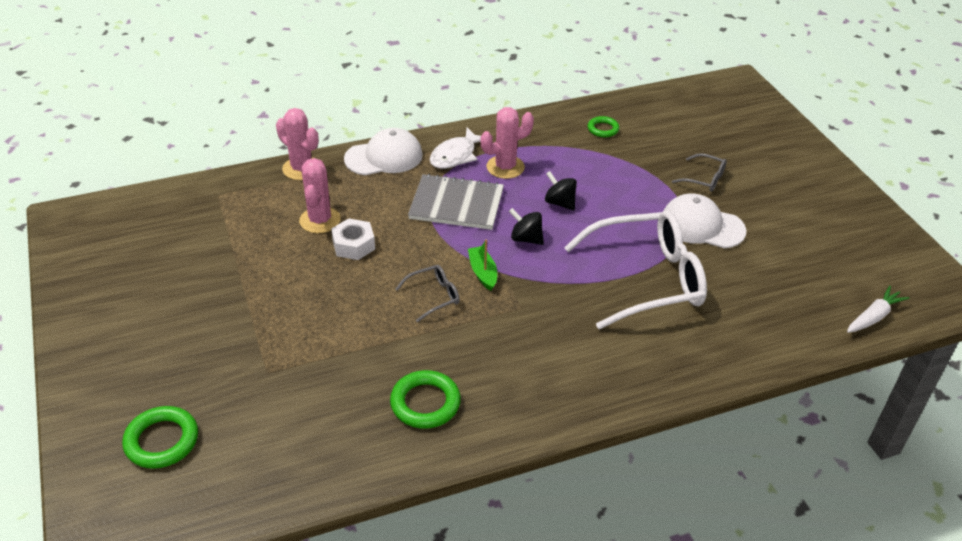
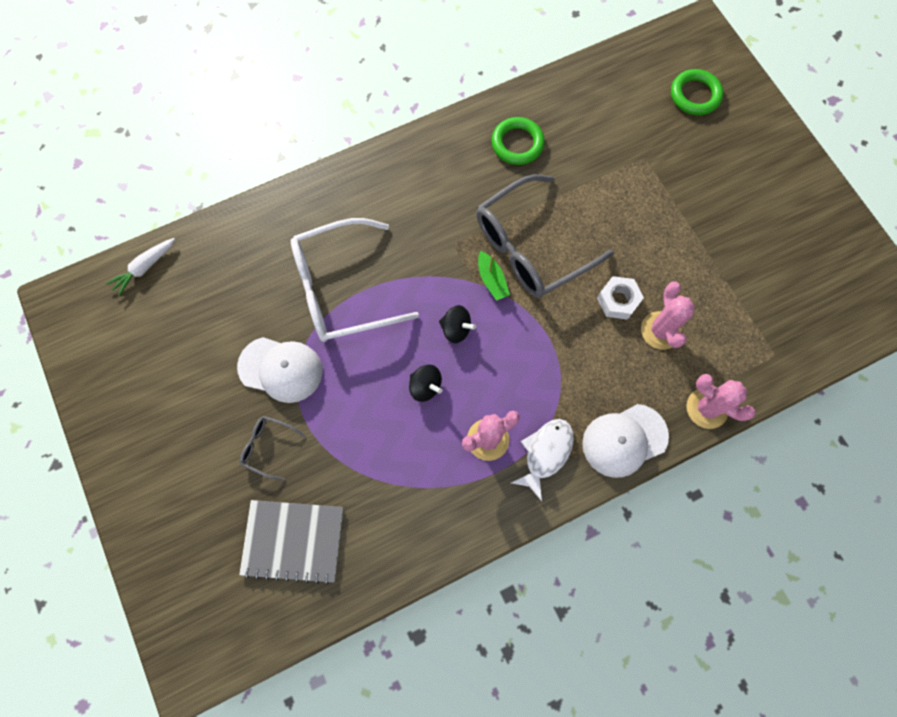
camera: 175 degrees right, 30 degrees up
(434, 296) = (530, 247): grey glasses -> grey glasses, size x2.32
(456, 204) = (531, 371): grey notebook -> grey notebook (293, 541)
(603, 129) = (378, 529): green ring -> none

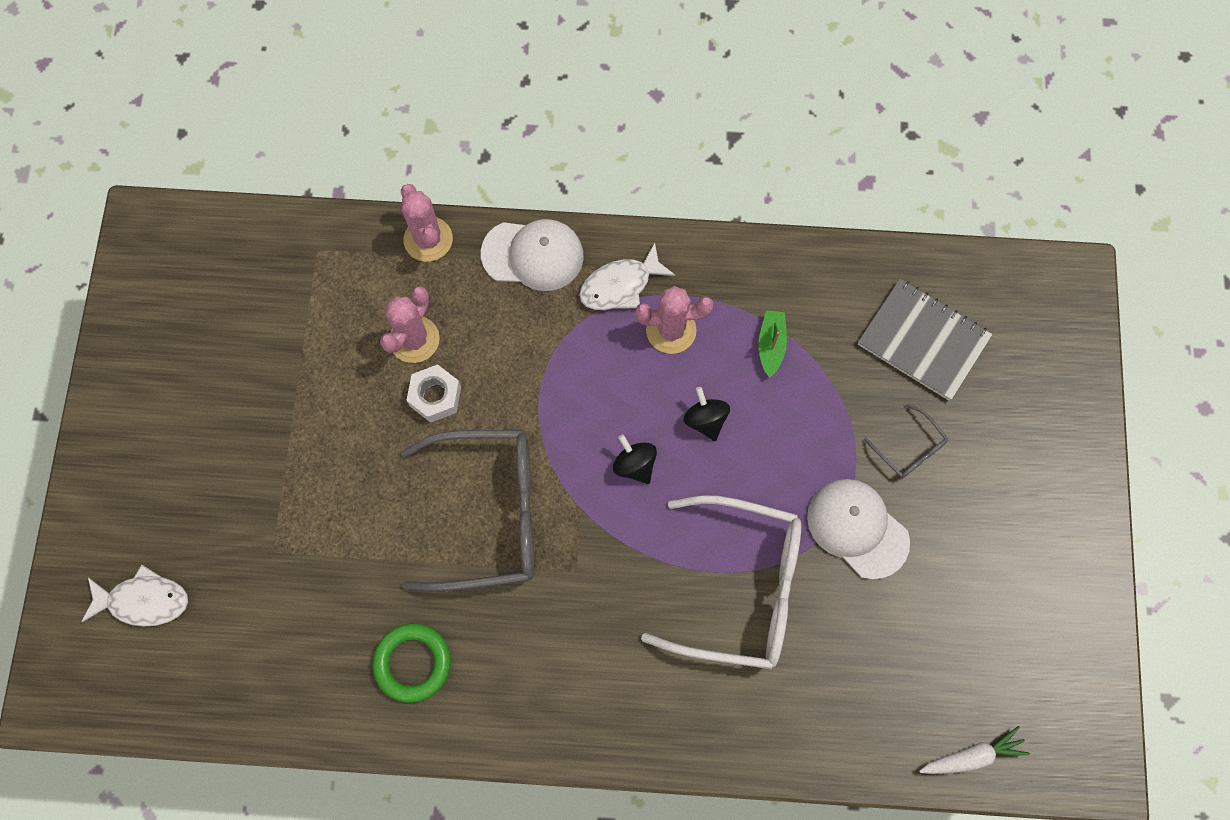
camera: 150 degrees left, 0 degrees up
(492, 280) = (559, 499): green boat -> green boat (771, 345)
(695, 95) = (144, 601): green ring -> white fish

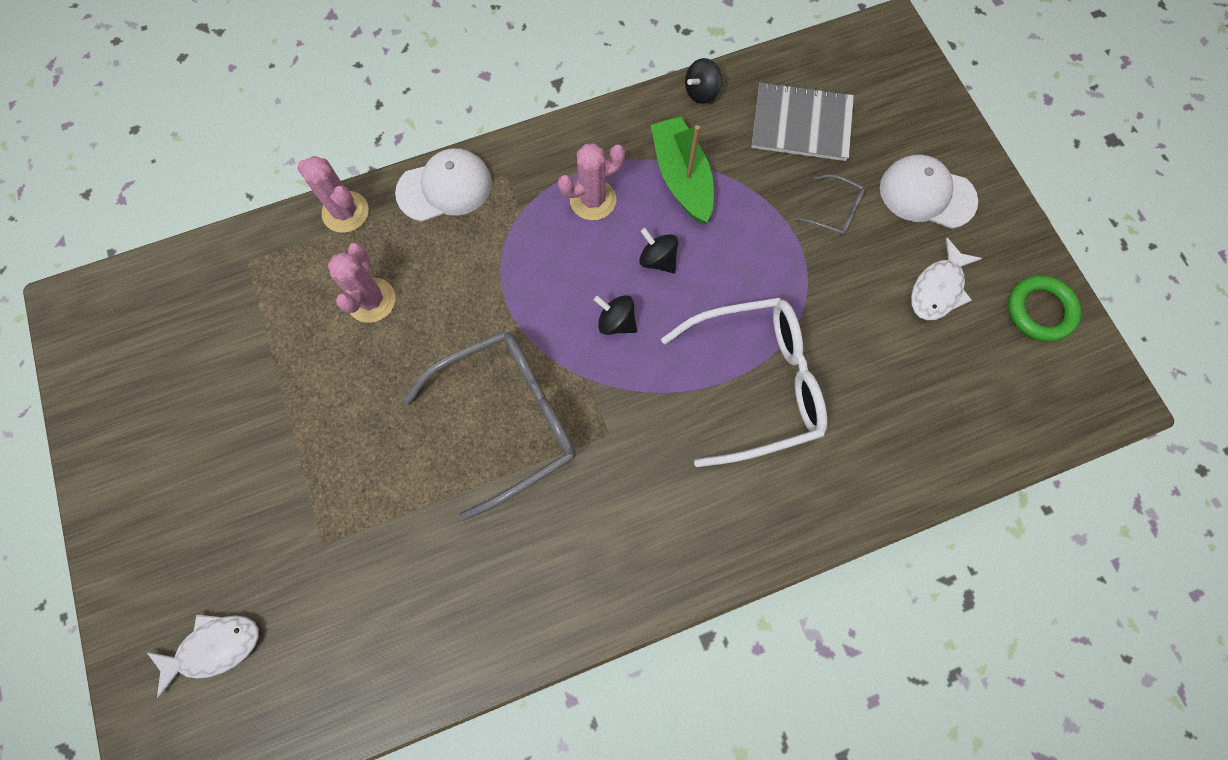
camera: 25 degrees left, 0 degrees up
(412, 663) = (500, 583): green ring -> green ring (1040, 311)
(435, 396) = (413, 340): white nut -> none
(620, 285) = (532, 182): white fish -> white fish (938, 289)
(771, 345) = (681, 177): green boat -> green boat, size x1.86
(836, 262) = (701, 92): none -> black spinning top
(857, 528) = (826, 292): white cap -> white cap (927, 194)
(972, 756) = (1014, 434): white carrot -> none

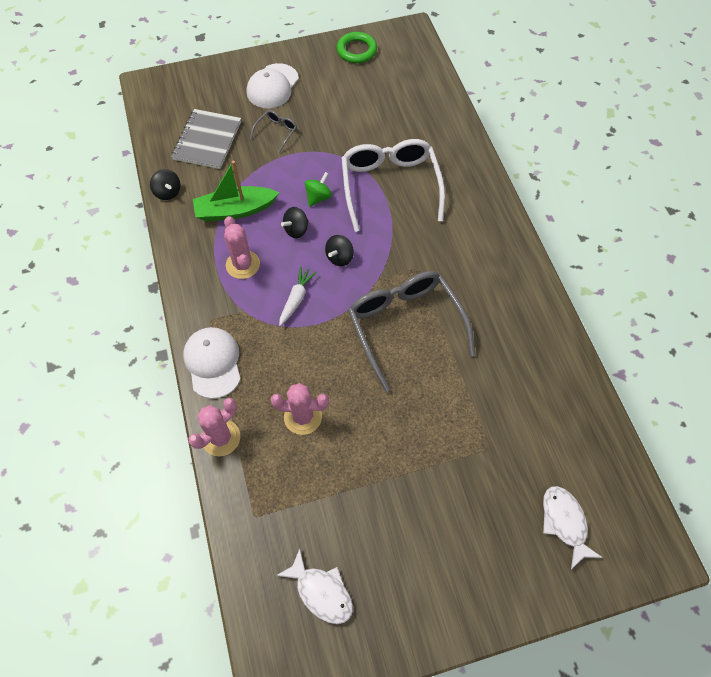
camera: 85 degrees left, 10 degrees down
(544, 273) = (296, 299): none -> white carrot
(719, 283) = (318, 197): none -> green spinning top
(938, 289) = (337, 91): white fish -> white fish (321, 592)

